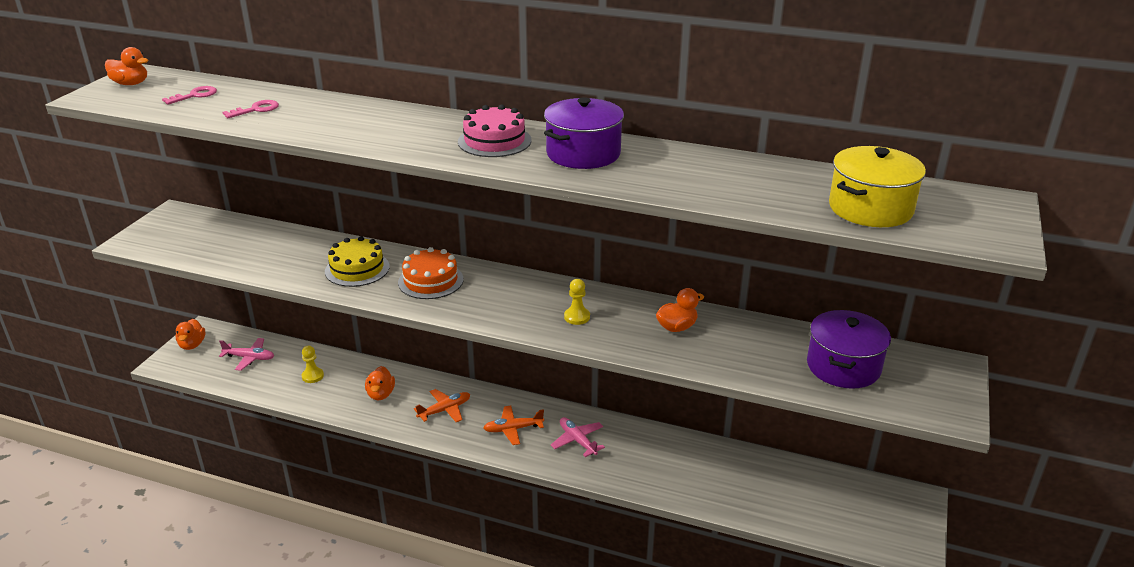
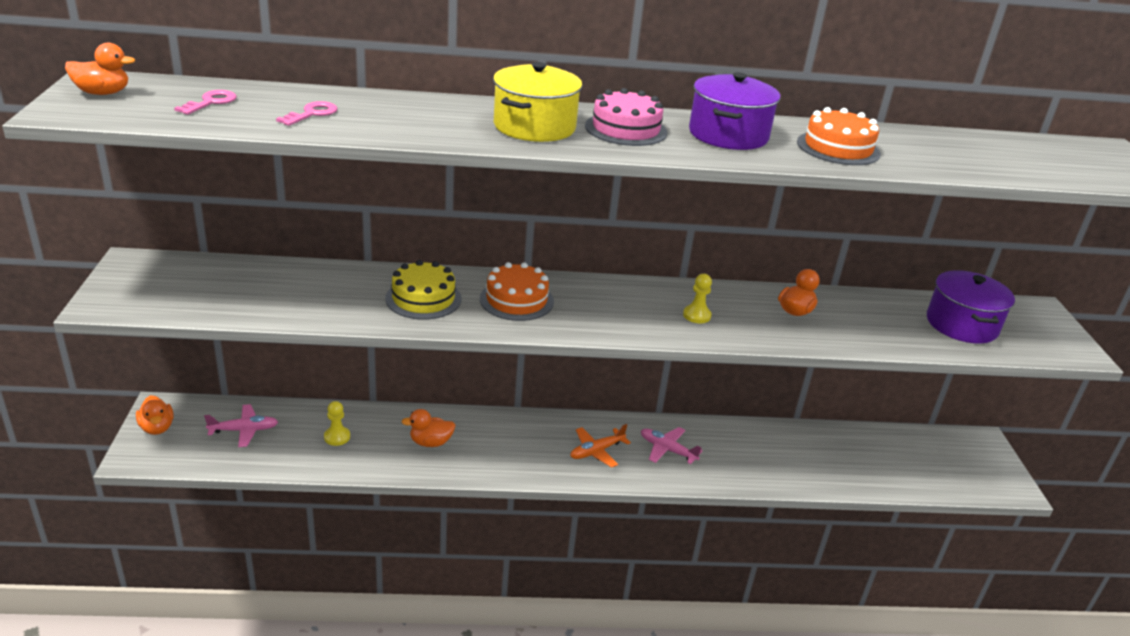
camera: 25 degrees left, 0 degrees up
(381, 394) = (430, 442): orange duck -> orange duck turned 105 degrees clockwise
(445, 410) = (513, 445): orange plane -> none
(677, 175) = (838, 148): none -> orange cake
(870, 208) = (1029, 163): yellow pot -> yellow pot (534, 127)

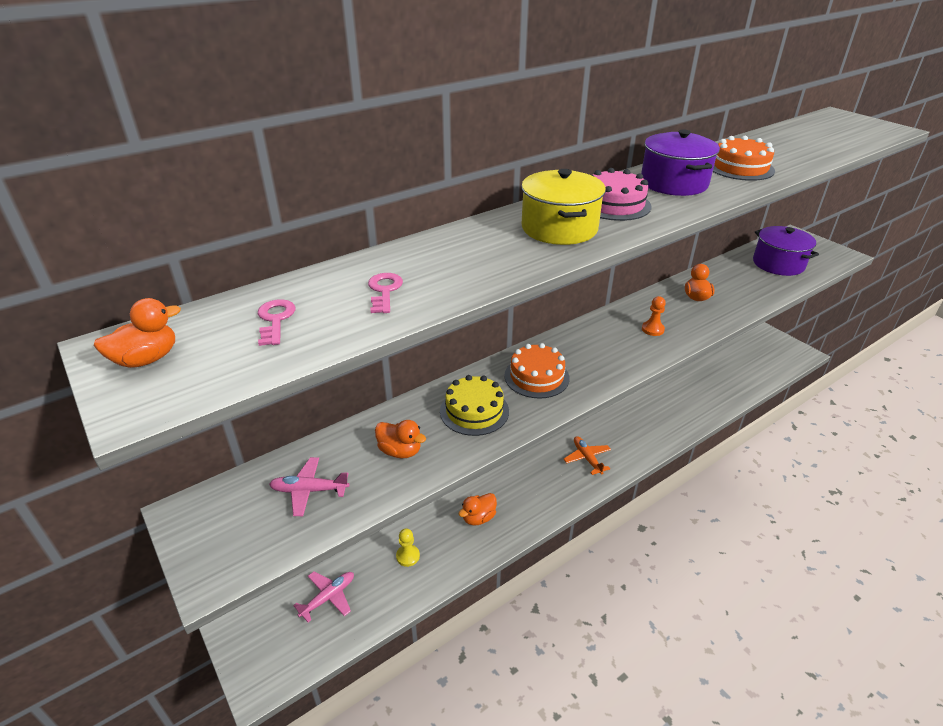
camera: 30 degrees left, 5 degrees up
(157, 428) = (249, 644): orange duck -> orange duck (400, 451)
(596, 451) = (587, 458): orange plane -> orange plane turned 135 degrees clockwise
(667, 450) = (624, 432): pink plane -> pink plane (309, 490)
(696, 315) = (652, 329): yellow pawn -> orange pawn

